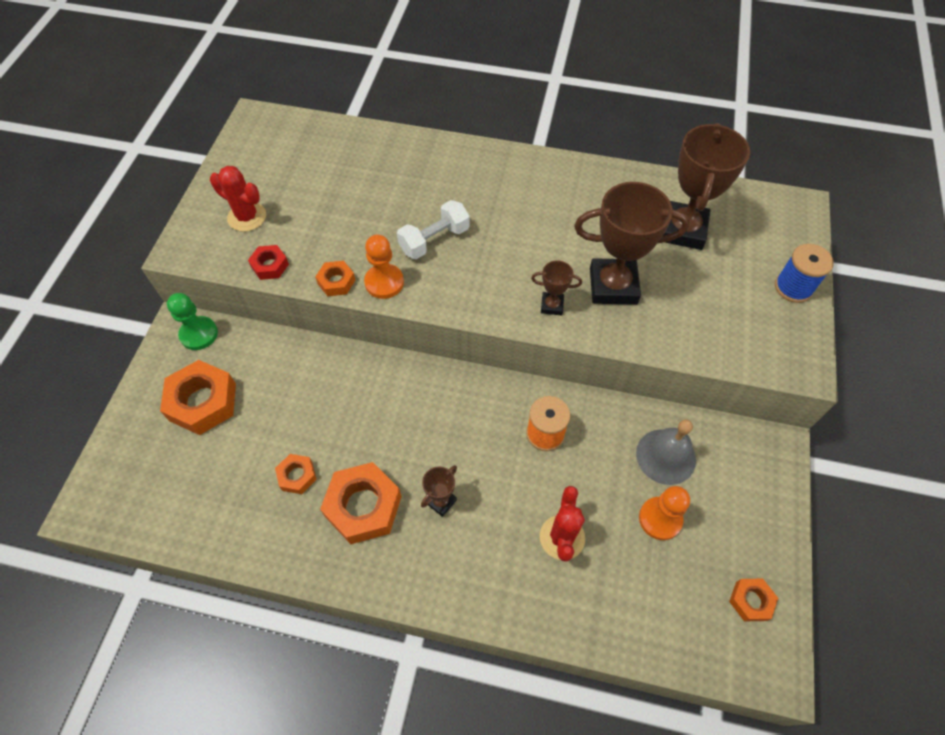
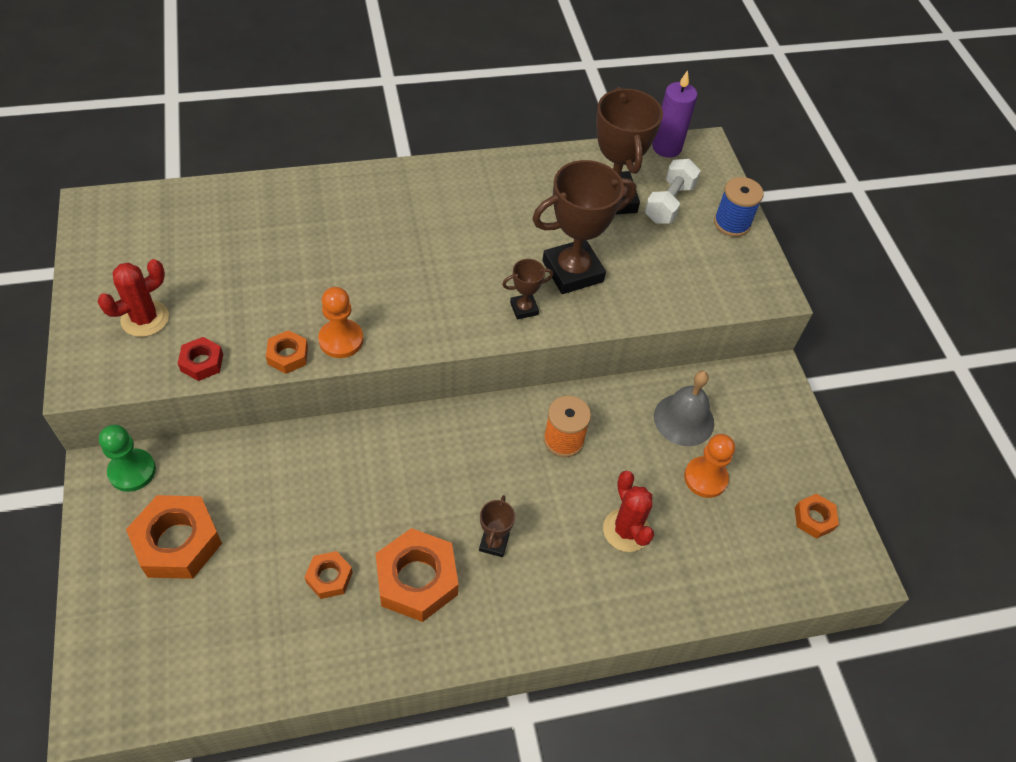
camera: 30 degrees left, 5 degrees down
(247, 217) = (145, 319): red cactus -> red cactus turned 45 degrees counterclockwise
(434, 240) = (372, 280): white dumbbell -> white dumbbell (669, 203)
(761, 197) = (666, 148): none -> purple candle

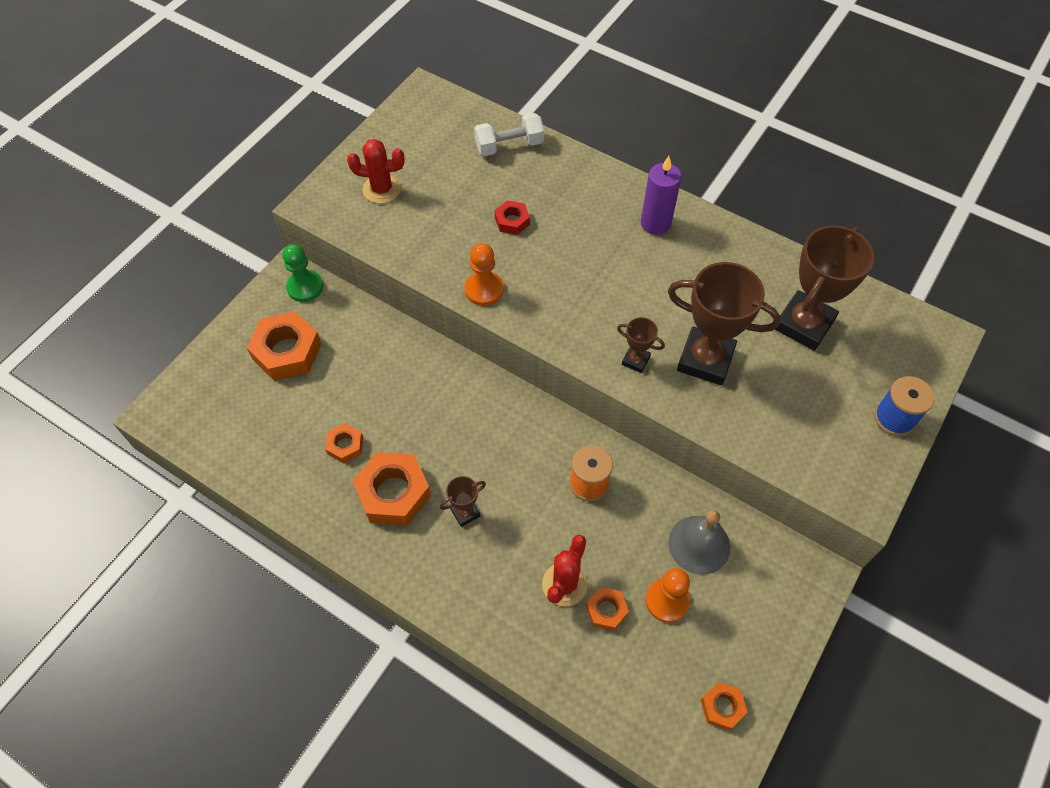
camera: 50 degrees right, 5 degrees up
(202, 362) = (385, 242): red nut -> red nut (512, 221)
(288, 356) = (440, 276): orange nut -> orange nut (606, 610)
(666, 148) = (906, 314): purple candle -> purple candle (655, 223)
(669, 203) = (853, 362): white dumbbell -> white dumbbell (509, 146)

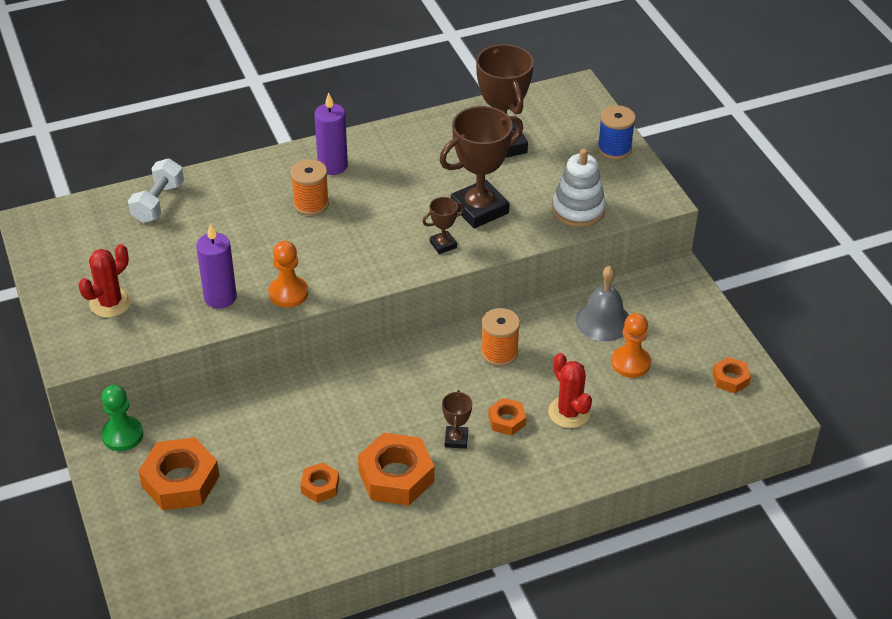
camera: 55 degrees left, 15 degrees down
(442, 250) = (220, 297): none -> purple candle
(512, 221) = (238, 242): red nut -> none
(597, 238) = (311, 204): none -> orange spool
(606, 610) = (610, 400): orange nut -> orange nut (507, 420)
(780, 438) = (578, 209): none -> white stacking toy

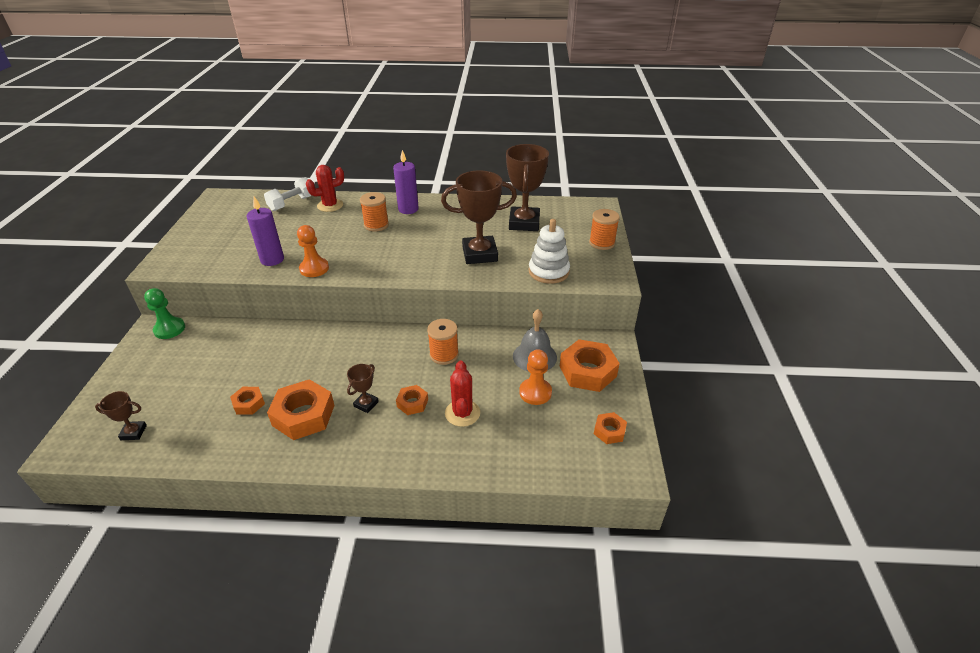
camera: 25 degrees right, 5 degrees down
(110, 303) = (210, 245): red cactus -> red cactus (330, 205)
(180, 481) = (171, 368): orange nut -> orange nut (588, 371)
(443, 245) = (437, 268): brown trophy -> brown trophy (133, 432)
(614, 149) = (602, 243): blue spool -> orange spool

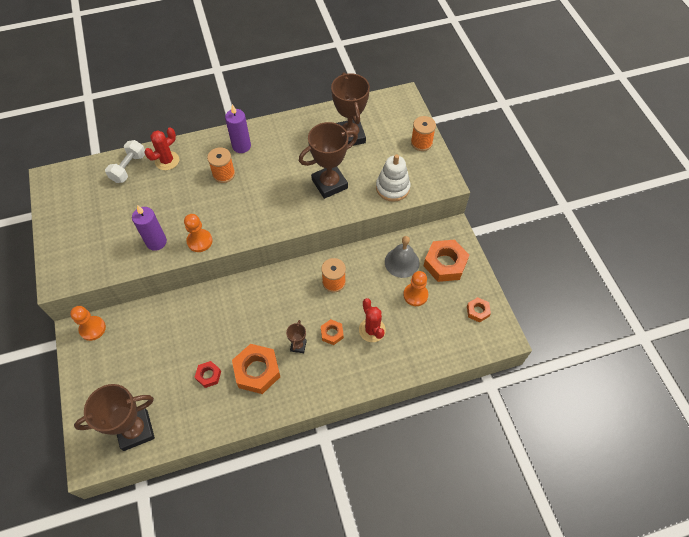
camera: 20 degrees left, 20 degrees up
(133, 432) = (135, 430): brown trophy -> brown trophy, size x2.13
(169, 329) = (92, 328): green pawn -> orange pawn
(249, 403) = (208, 375): orange nut -> red nut

